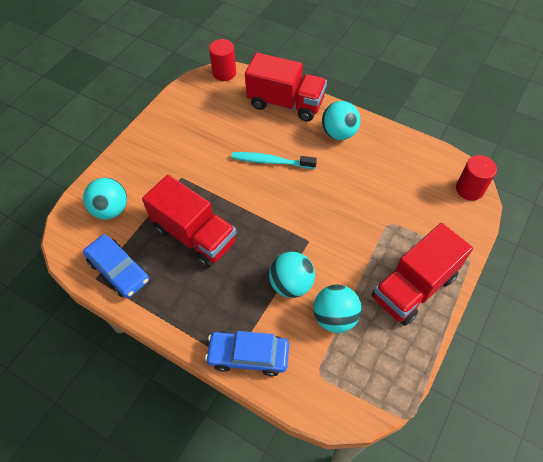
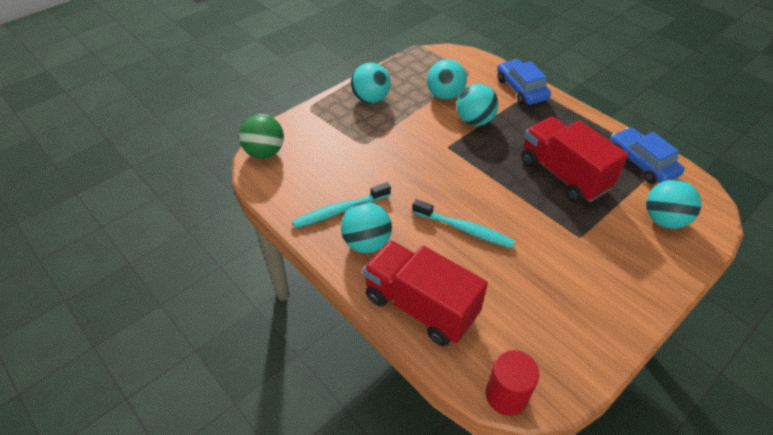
camera: 165 degrees left, 10 degrees down
(248, 355) = (521, 89): blue car -> blue car turned 135 degrees counterclockwise
(372, 152) = (340, 210): none -> turquoise toothbrush
(414, 287) = (371, 99): red truck -> turquoise ball
(469, 189) = (265, 152): red cylinder -> green ball

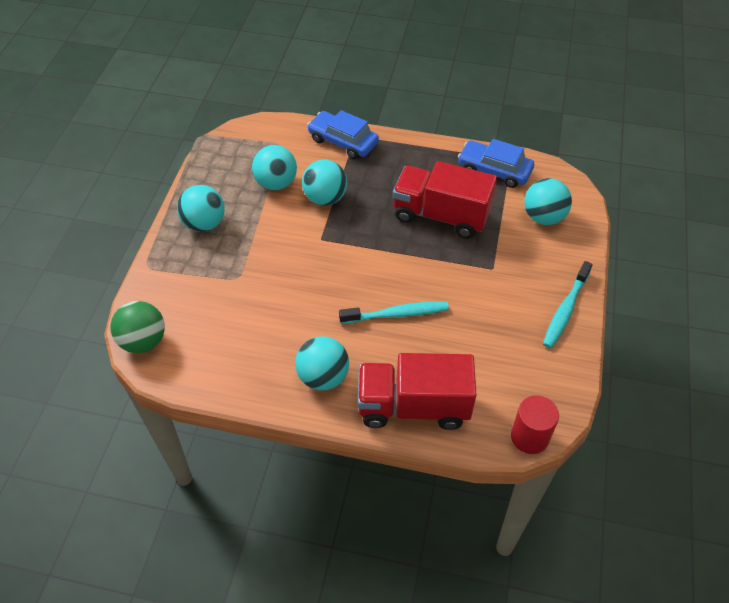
camera: 35 degrees left, 5 degrees up
(340, 210) = (272, 359): turquoise toothbrush -> turquoise toothbrush (565, 310)

